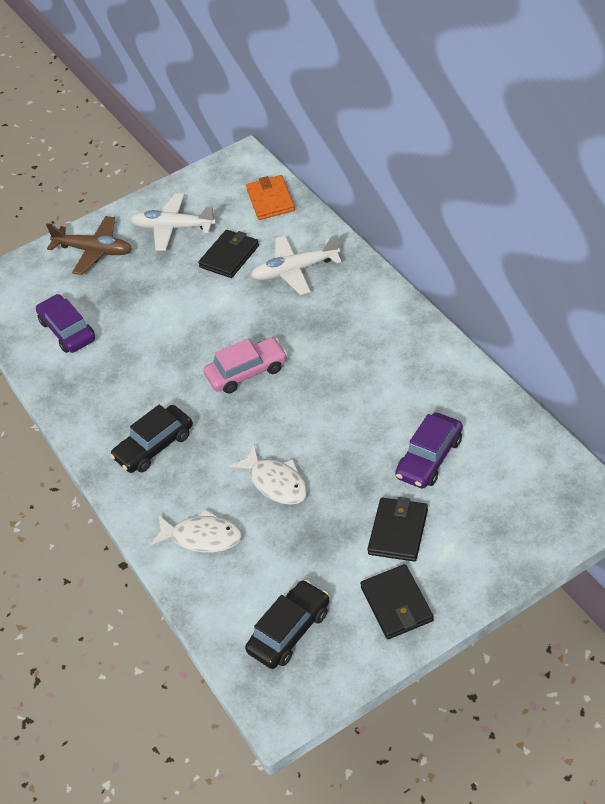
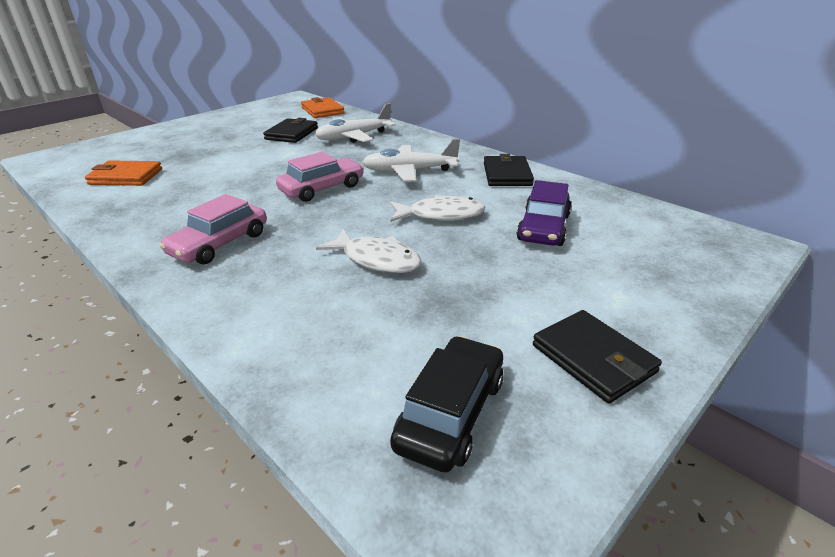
camera: 20 degrees left, 15 degrees down
(67, 330) = (126, 177): purple car -> orange wallet
(94, 251) = (163, 137): brown plane -> none
(154, 446) = (219, 244): black car -> pink car
(173, 228) = (238, 124): white plane -> white plane (409, 171)
(202, 537) = (289, 317): white fish -> white fish (441, 215)
(398, 531) = (547, 286): black wallet -> black wallet (507, 174)

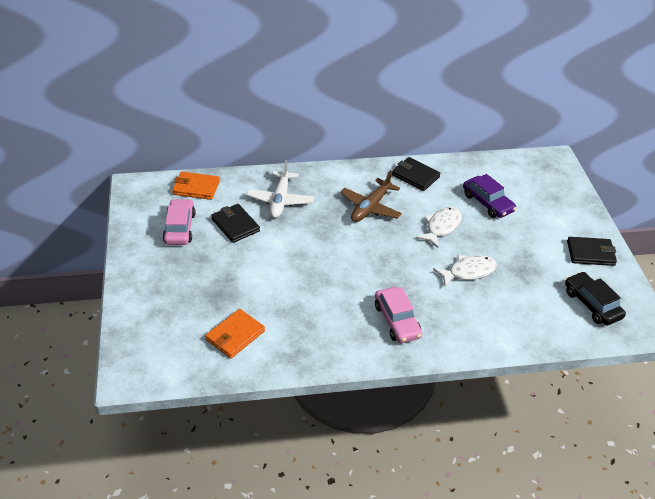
camera: 55 degrees left, 10 degrees up
(322, 188) = (359, 253): pink car -> pink car (180, 228)
(409, 171) = (370, 207): white plane -> brown plane

